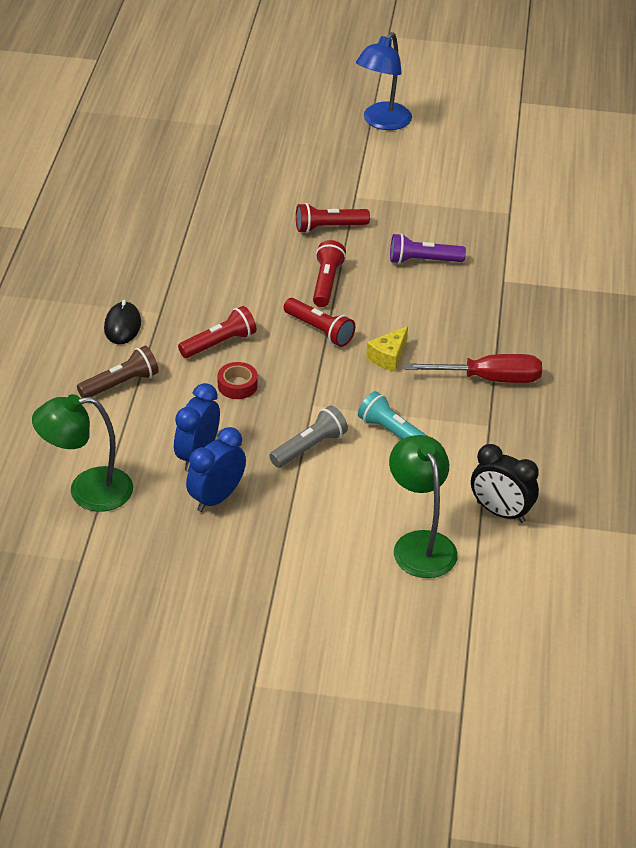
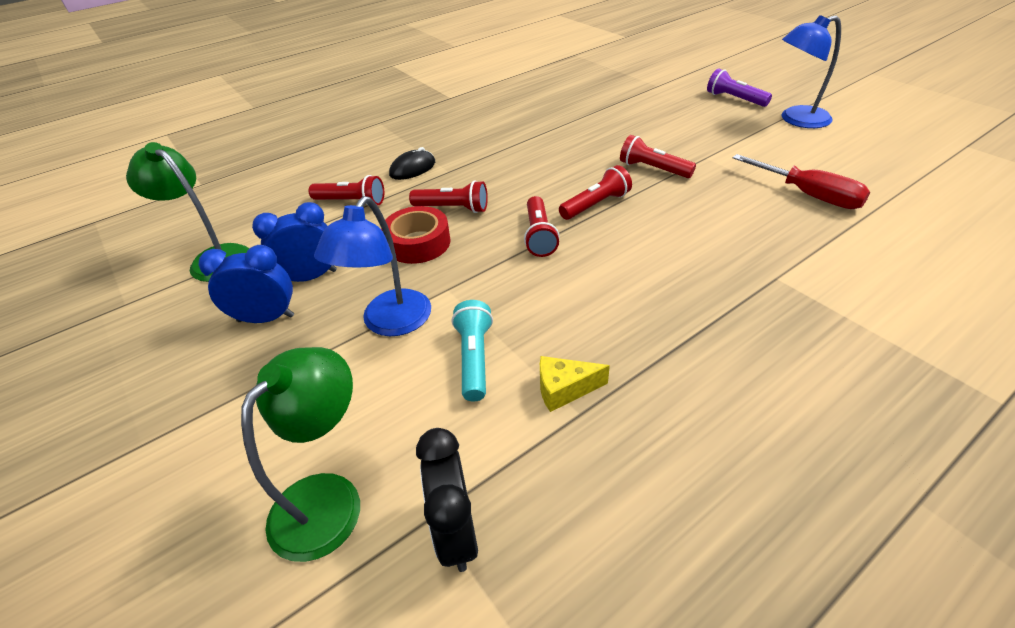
camera: 50 degrees right, 0 degrees up
(120, 384) = (351, 202): brown flashlight -> red flashlight
(237, 385) = (418, 243): red tape -> red tape, size x1.60
(309, 447) = (390, 323): grey flashlight -> blue lamp
(388, 357) = (567, 286): yellow cheese -> yellow cheese (564, 389)
(423, 261) = (708, 225): purple flashlight -> purple flashlight (734, 99)
(489, 379) = (642, 364): red screwdriver -> red screwdriver (808, 195)

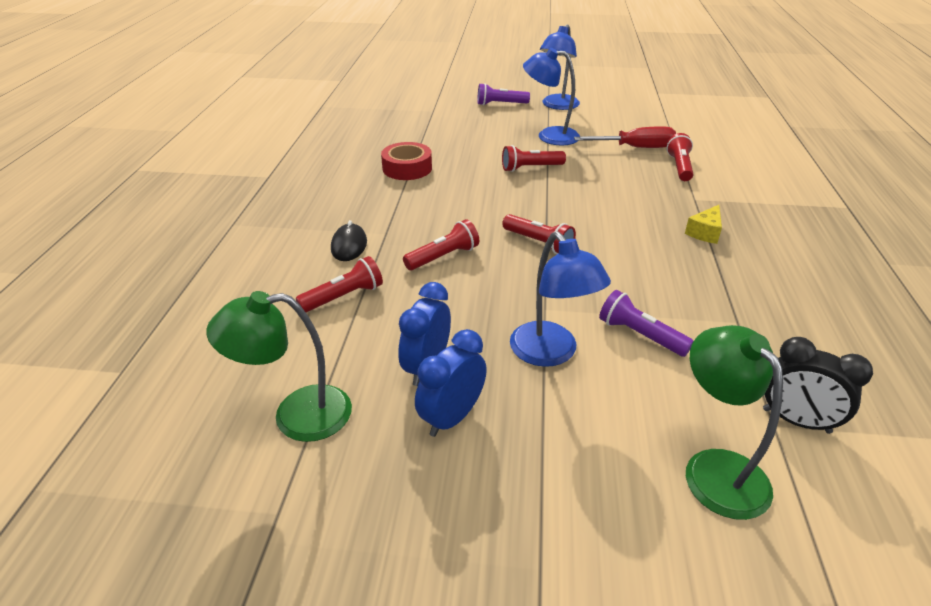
camera: 50 degrees left, 5 degrees down
(418, 243) = (465, 293): red tape -> red tape (407, 168)
(474, 359) = (640, 335): turquoise flashlight -> purple flashlight
(564, 389) = (710, 316): yellow cheese -> yellow cheese (705, 232)
(595, 205) = (537, 206): red flashlight -> red flashlight (679, 167)
(729, 146) = (549, 136): none -> blue lamp

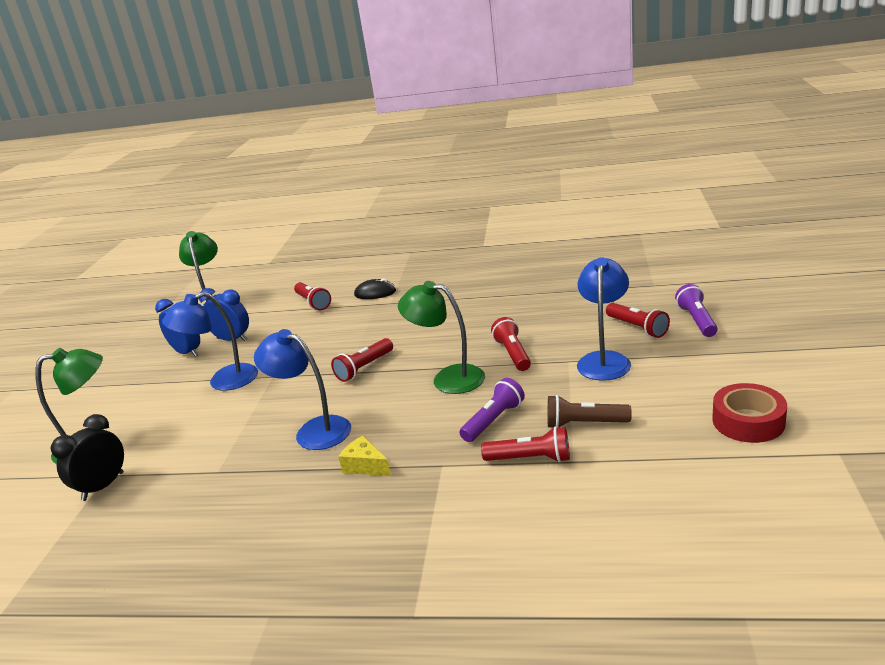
camera: 95 degrees right, 10 degrees down
(407, 168) = (504, 293): red tape -> red tape (748, 421)
(443, 257) = (352, 329): red flashlight -> red flashlight (637, 328)
(557, 106) = (714, 360): blue lamp -> blue lamp (314, 430)
(567, 197) = (448, 378): none -> green lamp
(635, 148) = (584, 424): red screwdriver -> brown flashlight
(640, 335) = (224, 419): purple flashlight -> purple flashlight (493, 420)

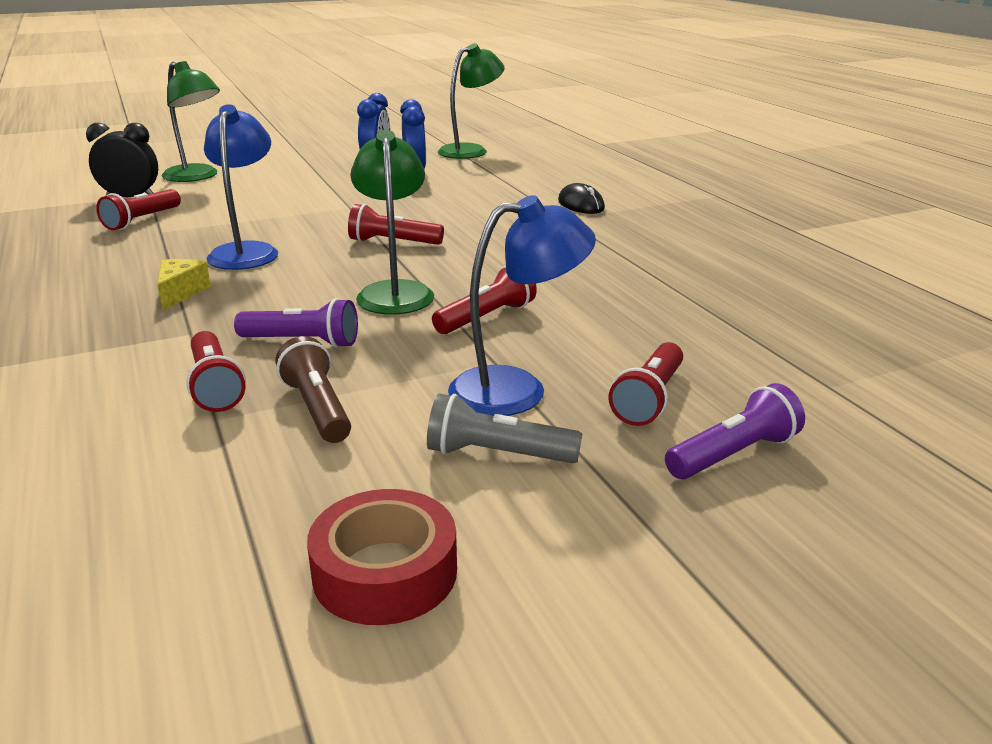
camera: 55 degrees right, 0 degrees up
(223, 381) = (328, 191): blue lamp -> none
(313, 303) = (526, 183): red flashlight -> red flashlight (142, 220)
(665, 376) = (497, 454): none -> grey flashlight

